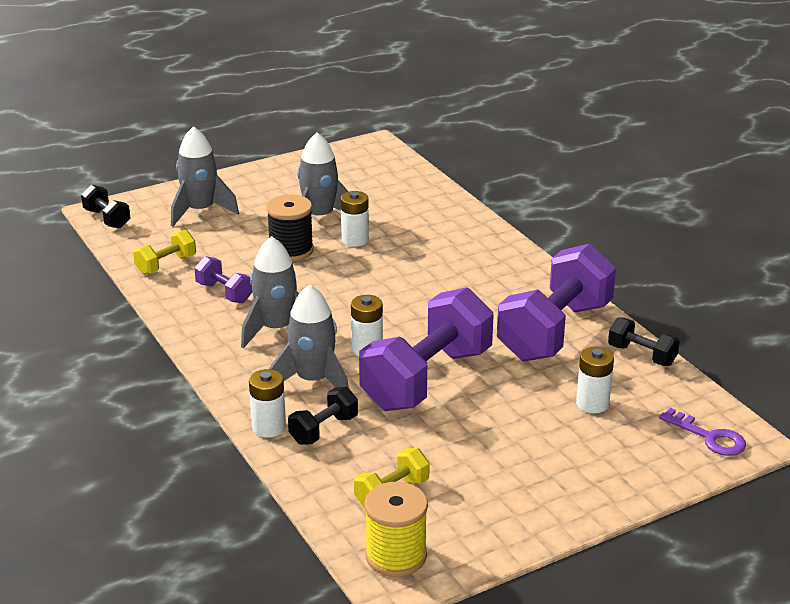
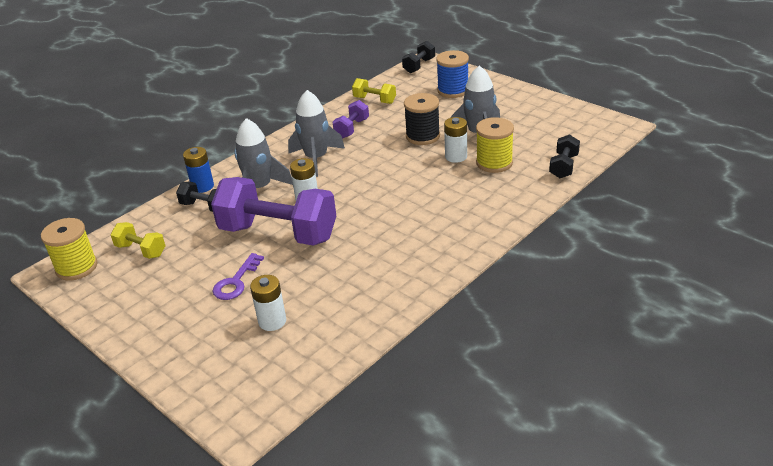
camera: 75 degrees right, 5 degrees up
(200, 211) = (453, 90): grey rocket -> blue spool
(269, 427) = (202, 186): white battery -> blue battery
(387, 222) = (494, 163): none -> yellow spool
(554, 331) = (372, 280): purple dumbbell -> none
(641, 355) = (357, 337): black dumbbell -> black dumbbell (563, 166)
(709, 437) = (242, 400): purple key -> purple key (236, 282)

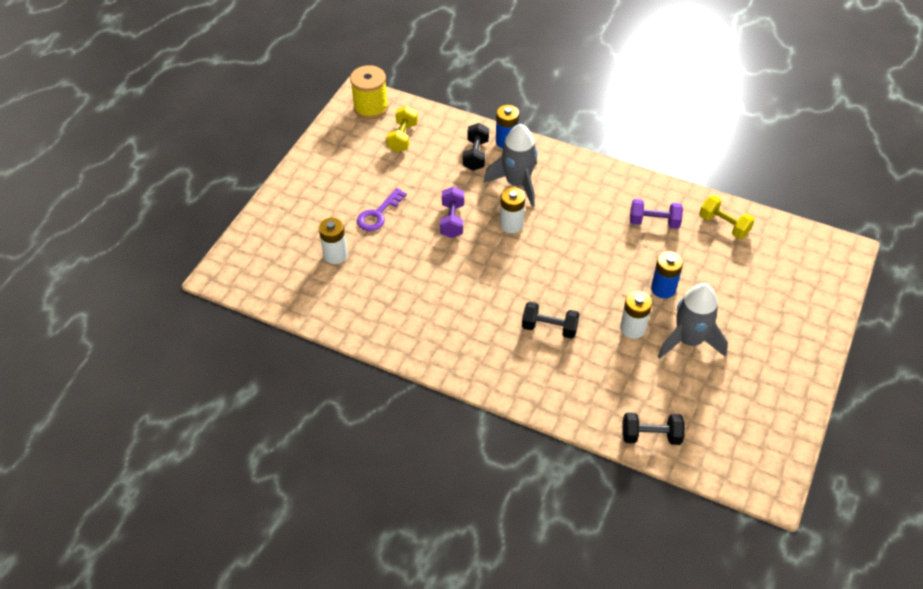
camera: 70 degrees right, 15 degrees up
(236, 282) = (378, 214): purple key -> purple key turned 60 degrees counterclockwise
(278, 233) = (452, 220): purple dumbbell -> purple dumbbell, size x0.46
(316, 159) = (584, 210): grey rocket -> none
(374, 100) = (724, 225): yellow dumbbell -> yellow dumbbell turned 60 degrees counterclockwise
(419, 66) = (829, 246): black dumbbell -> black dumbbell (549, 328)
(423, 136) = (663, 289): black spool -> blue battery
(453, 90) = (781, 294): blue spool -> none
(494, 163) = (633, 366): yellow spool -> none

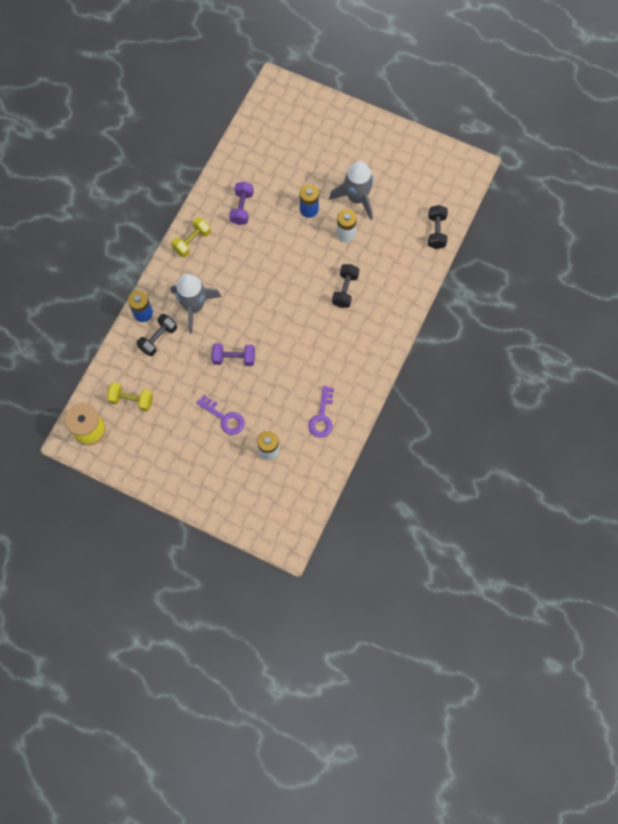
camera: 90 degrees left, 20 degrees up
(375, 305) = (322, 417): none -> purple key
(476, 155) = (158, 339): black dumbbell -> black dumbbell turned 60 degrees counterclockwise
(511, 224) = (240, 313): white battery -> none
(724, 225) = (247, 160): yellow dumbbell -> yellow dumbbell (192, 242)

